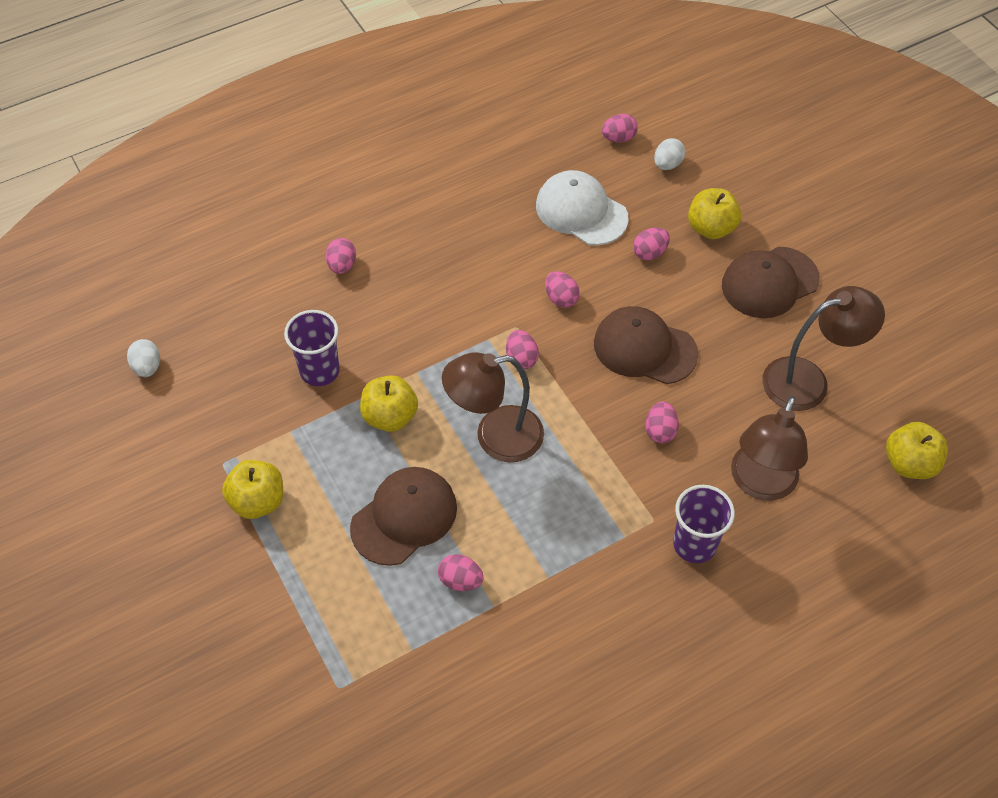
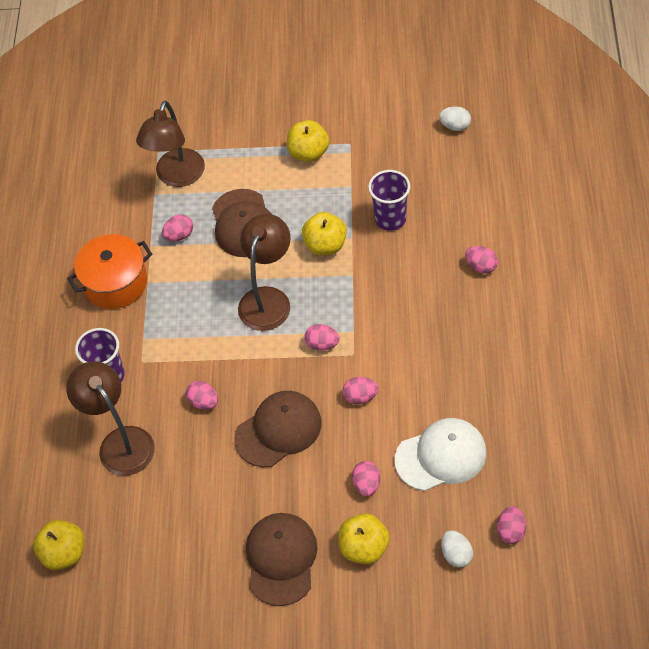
camera: 125 degrees right, 0 degrees up
(570, 614) = (115, 283): none -> orange pot
(808, 380) = (176, 528): brown lamp -> brown lamp (177, 177)

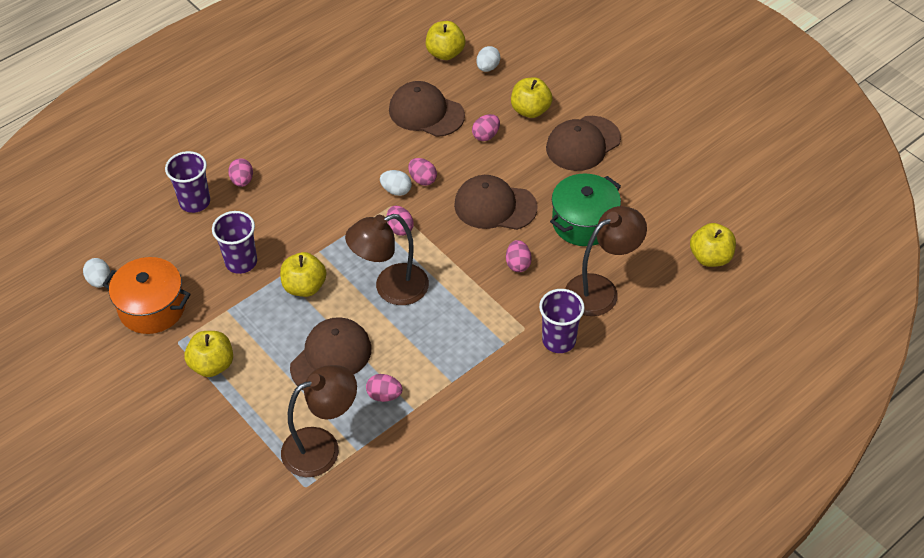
camera: 135 degrees left, 5 degrees down
(115, 283) = (473, 404): orange pot -> orange pot (152, 308)
(120, 442) = (600, 290): brown lamp -> brown lamp turned 135 degrees counterclockwise
(195, 485) = (583, 222): none -> green pot
(366, 369) = (396, 190): none -> white egg
(441, 456) = (426, 112): white cap -> brown cap
(486, 222) = (195, 202): none -> purple cup
(510, 531) = (445, 53): pink egg -> yellow apple

